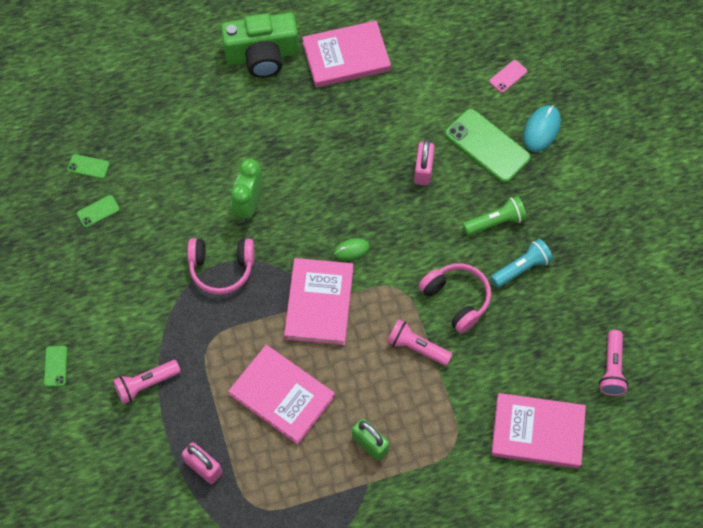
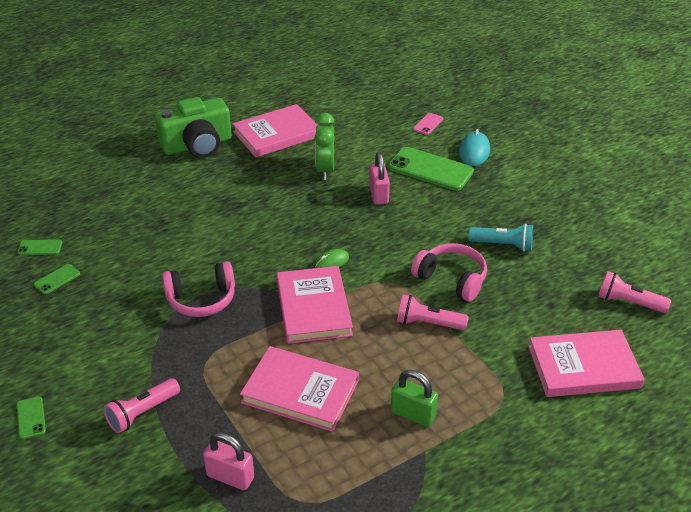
camera: 15 degrees left, 25 degrees down
(249, 205) = (216, 247): green clock -> green clock (325, 170)
(496, 222) = (463, 217): green flashlight -> none
(522, 268) = (503, 245): turquoise flashlight -> turquoise flashlight turned 60 degrees clockwise
(611, 369) = (628, 302): pink flashlight -> pink flashlight turned 120 degrees clockwise

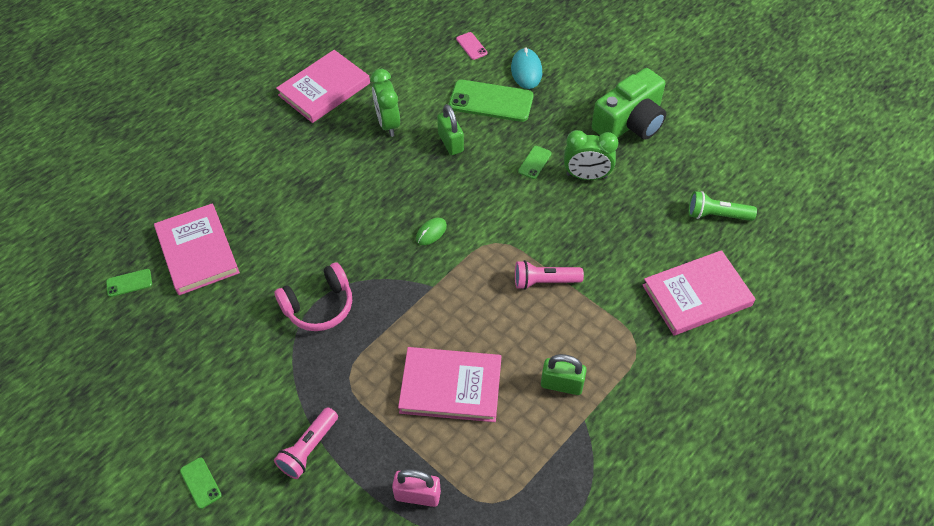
camera: 15 degrees left, 15 degrees up
(57, 279) = (163, 317): green phone -> green phone (534, 162)
(197, 145) = (247, 120): green camera -> green camera (630, 122)
(313, 308) = (431, 290): pink book -> pink book (197, 251)
(378, 195) = (450, 143): pink padlock -> green padlock
(428, 124) = (471, 46): pink phone -> pink phone turned 45 degrees counterclockwise
(451, 279) = (551, 226): pink headphones -> none
(503, 245) = (586, 176): turquoise flashlight -> green clock
(628, 302) = (716, 215): pink flashlight -> green flashlight

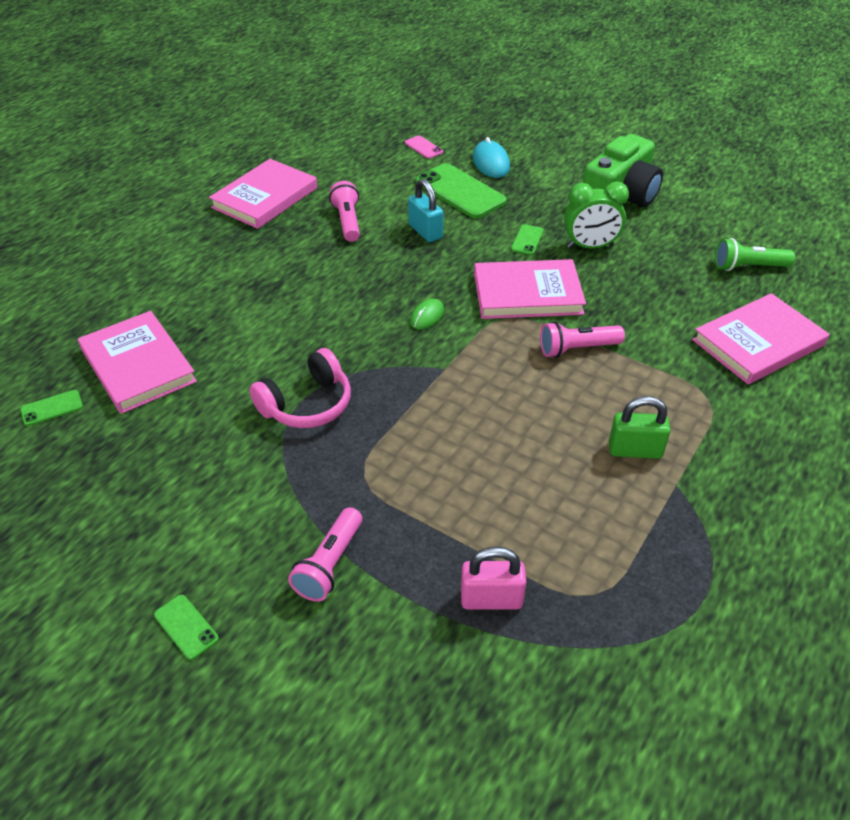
camera: 10 degrees left, 10 degrees down
(388, 124) = (347, 221): green clock -> pink flashlight
(450, 143) = (425, 231): green padlock -> turquoise padlock
(451, 386) = (498, 470): pink book -> pink book (527, 294)
(491, 101) = (460, 191): green phone -> green phone turned 45 degrees clockwise

